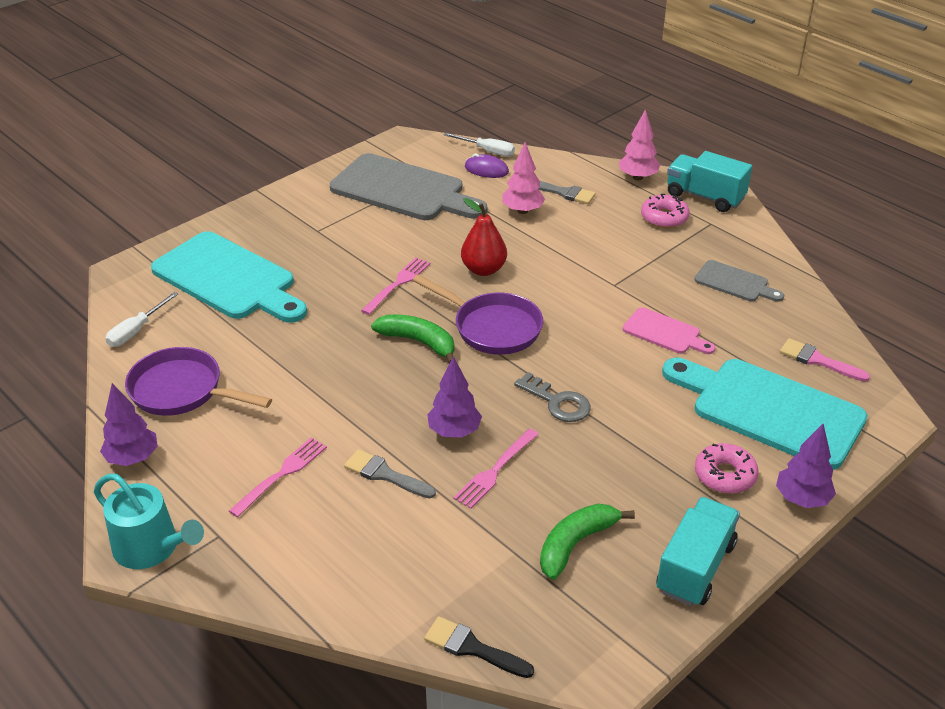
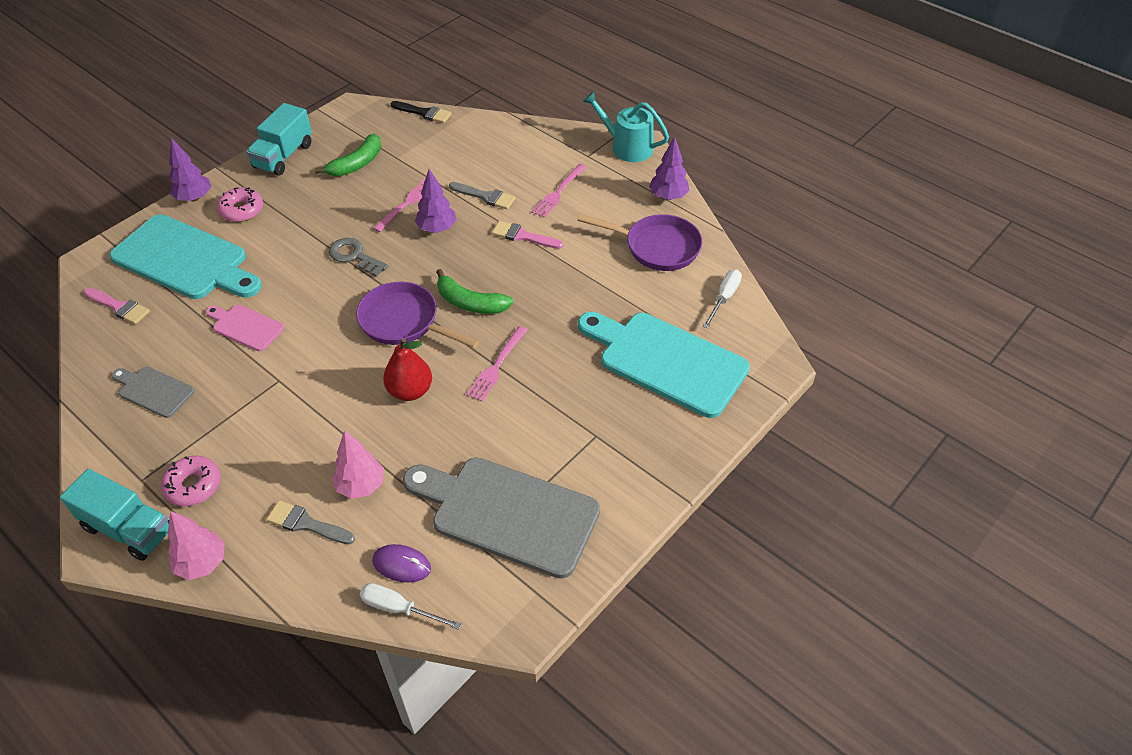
camera: 175 degrees right, 10 degrees up
(344, 415) = (523, 236): none -> pink brush

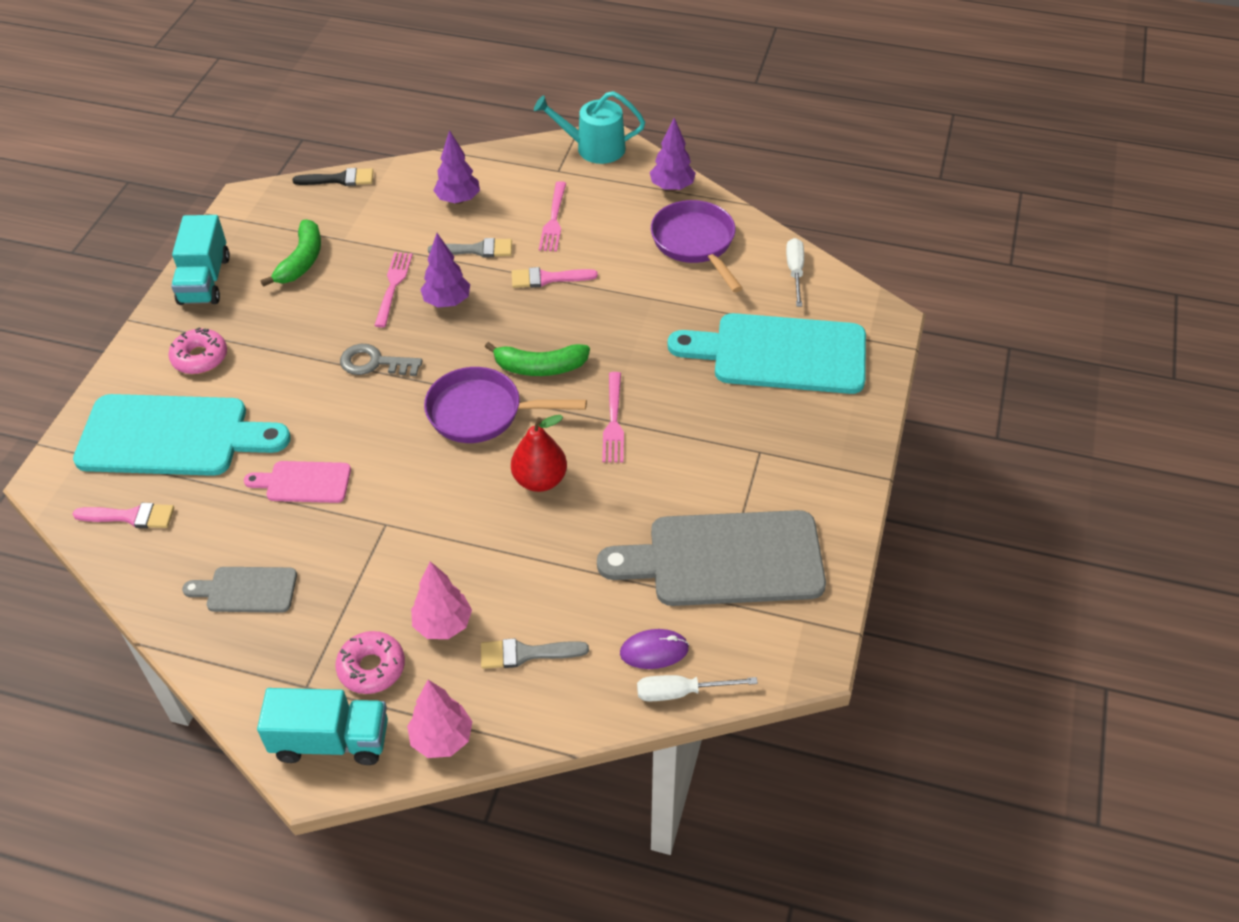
camera: 25 degrees left, 0 degrees up
(194, 198) = (128, 363): purple tree -> purple tree (458, 200)
(361, 485) = (556, 593): pink tree -> pink tree (443, 624)
(657, 247) = (695, 243): purple pan -> purple pan turned 105 degrees counterclockwise

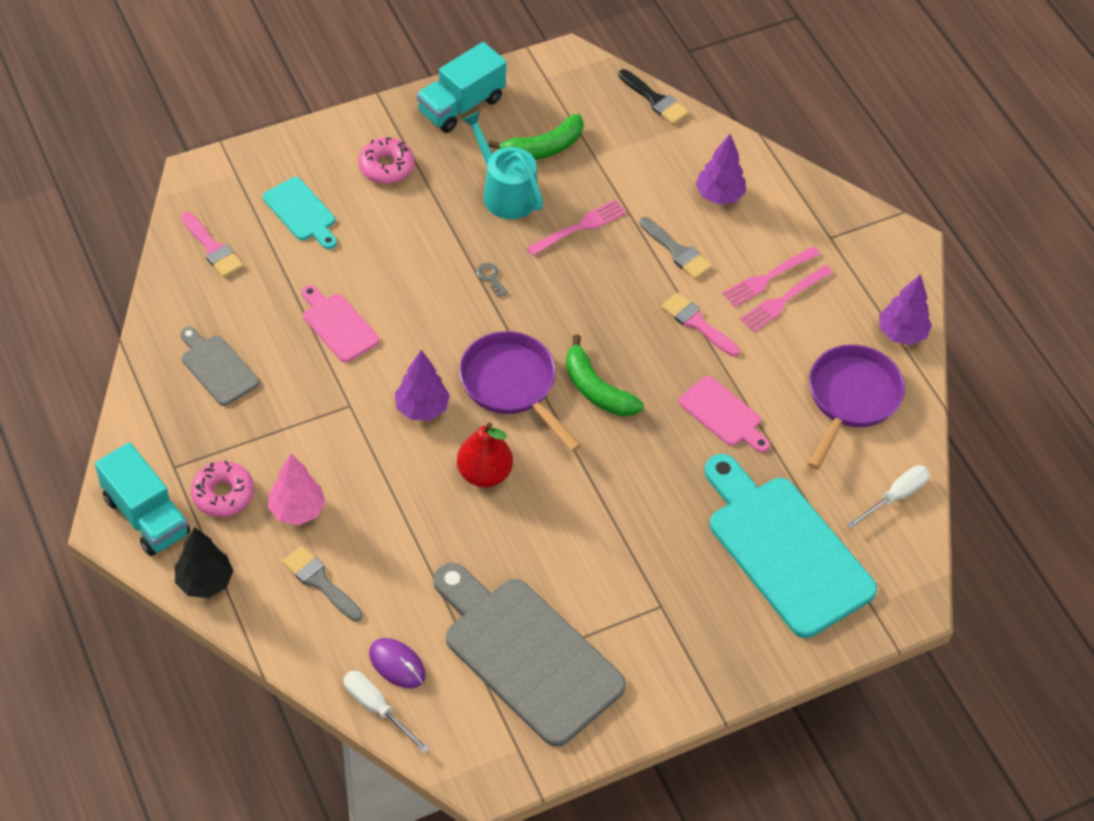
camera: 45 degrees right, 5 degrees up
(172, 436) = (301, 212): turquoise cutting board -> turquoise cutting board, size x0.49
(374, 363) = (490, 278): grey key -> grey key, size x0.53
(442, 739) = (205, 582): pink tree -> black tree
(447, 302) = (600, 275): purple tree -> purple tree (422, 408)
(594, 148) = (887, 243): turquoise watering can -> turquoise watering can (505, 193)
(613, 421) = (591, 480): pink fork -> pink fork (784, 300)
(637, 314) = (723, 414): none -> pink cutting board

